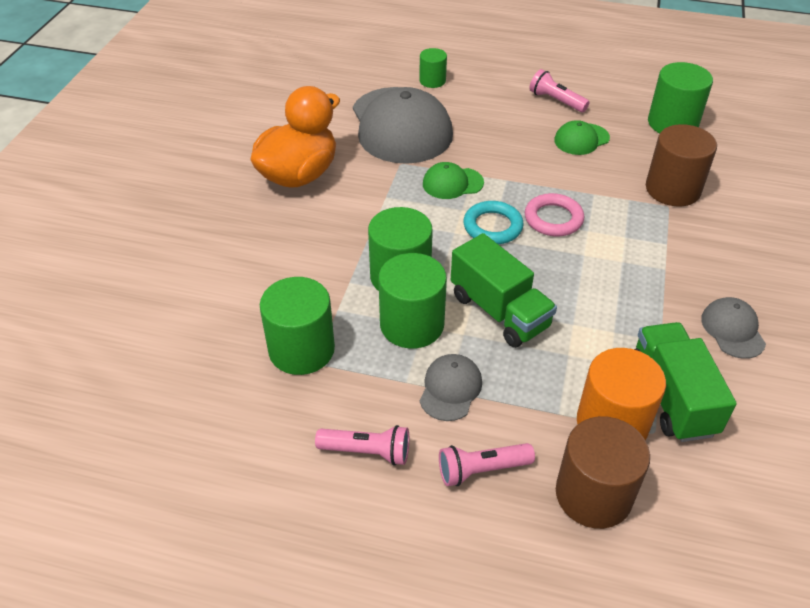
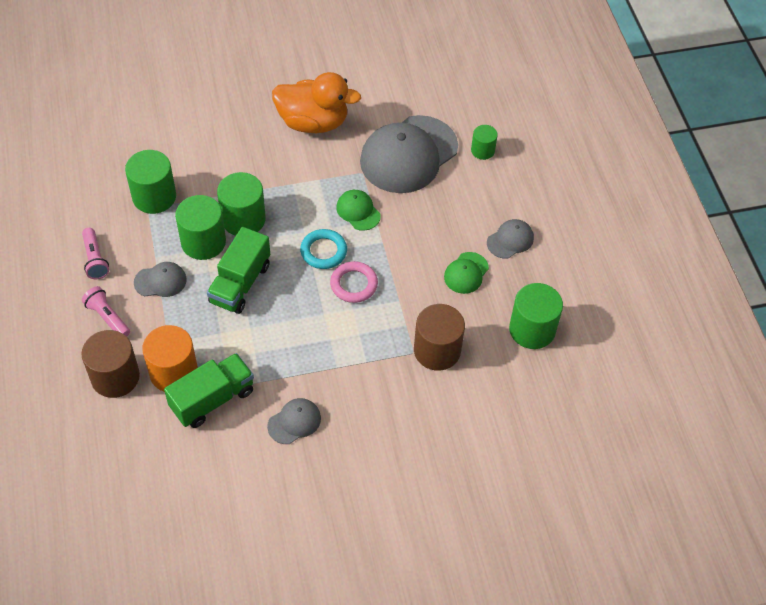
camera: 60 degrees right, 10 degrees up
(556, 101) = (510, 240): pink flashlight -> grey cap
(581, 139) = (466, 273): green cap -> green cap turned 90 degrees counterclockwise

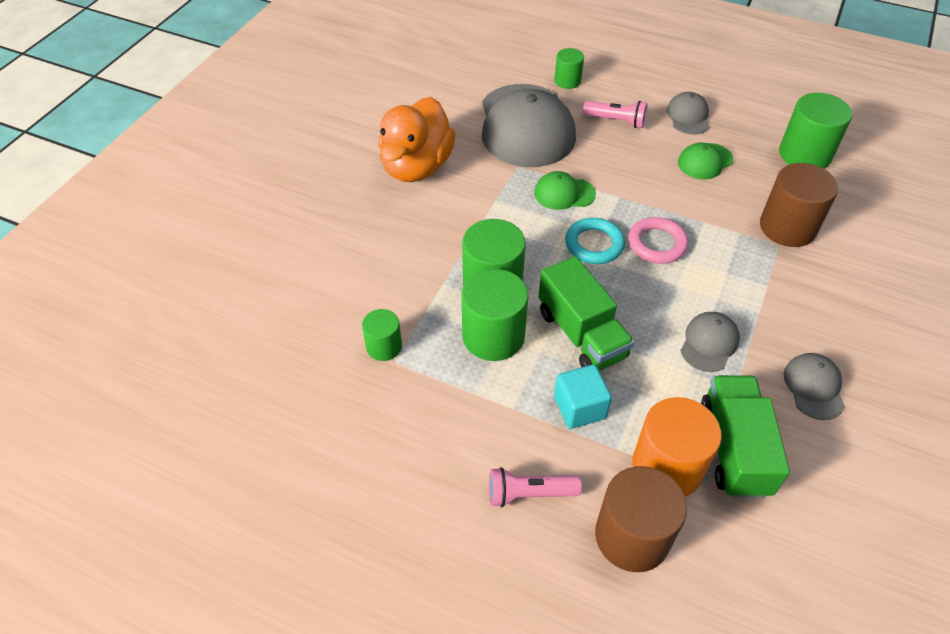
camera: 50 degrees left, 5 degrees down
(95, 259) = (425, 458): pink flashlight -> pink flashlight (616, 121)
(154, 197) = (384, 346): green cylinder -> green cylinder, size x0.57
(160, 281) = (516, 407): grey cap -> grey cap (709, 343)
(183, 311) = (579, 407): none -> turquoise cube
(313, 122) = (417, 167): orange duck -> orange duck turned 150 degrees clockwise
(466, 273) = (705, 161): green cap -> green cap turned 75 degrees clockwise

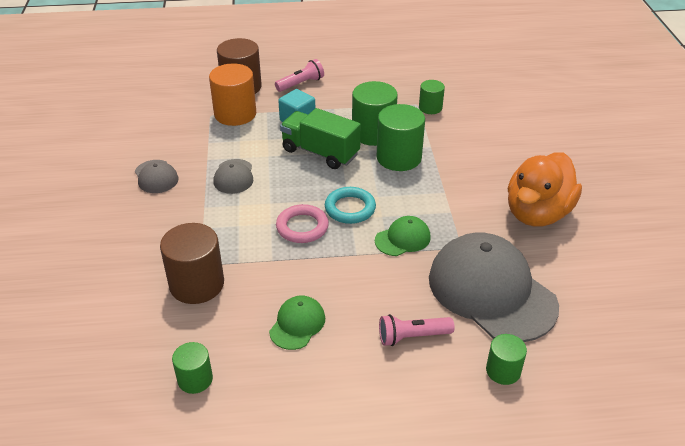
camera: 150 degrees right, 10 degrees down
(417, 167) = (537, 213): orange duck -> orange duck turned 135 degrees counterclockwise
(688, 116) = (341, 378): grey cap -> none
(734, 448) = (200, 133): green truck -> none
(804, 154) = (195, 379): green cylinder -> green cylinder, size x0.57

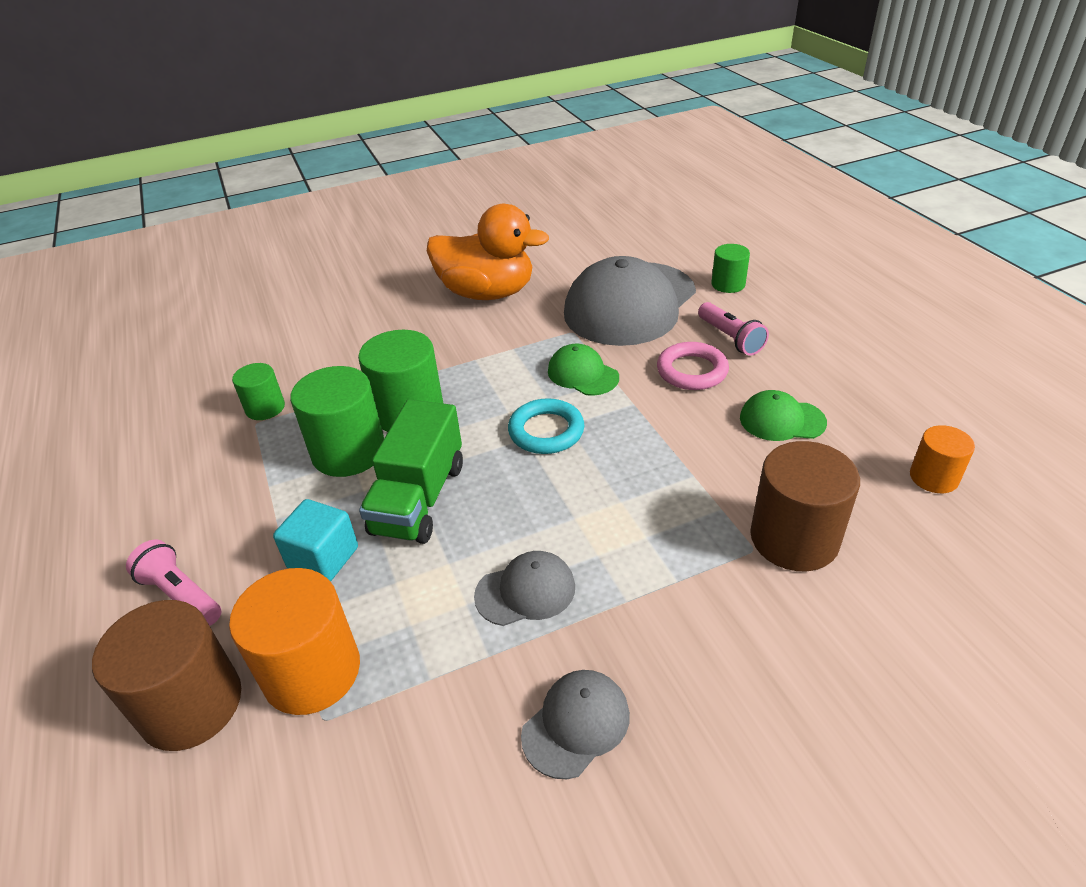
camera: 105 degrees left, 0 degrees up
(195, 379) = (933, 477): green cylinder -> orange cylinder
(302, 227) = (610, 466): pink ring -> pink ring (692, 371)

